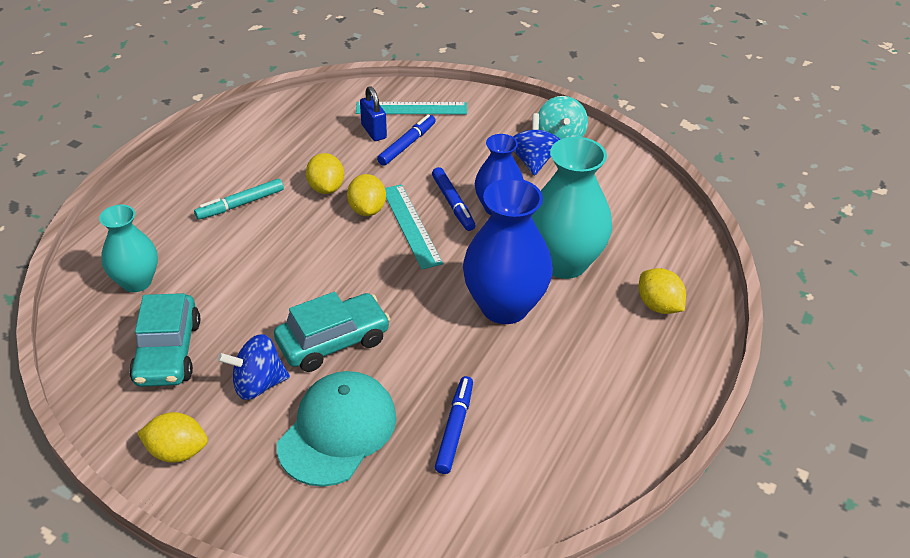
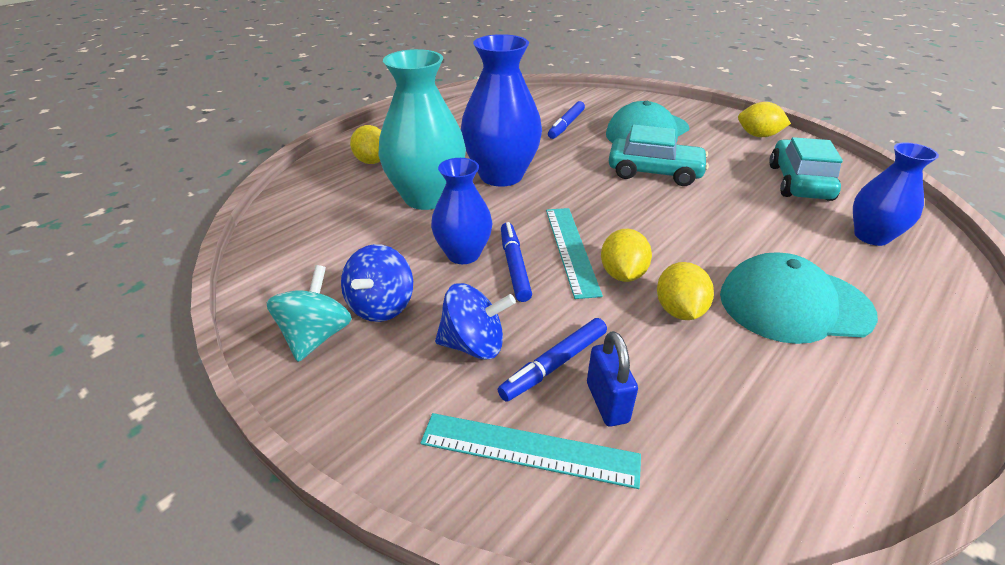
camera: 165 degrees left, 5 degrees down
(136, 282) = (871, 236): turquoise vase -> blue vase
(240, 204) = (794, 305): turquoise marker -> turquoise cap
(258, 384) = (712, 157): blue spinning top -> blue spinning top (474, 344)
(333, 341) = (654, 172): turquoise car -> turquoise car turned 150 degrees counterclockwise

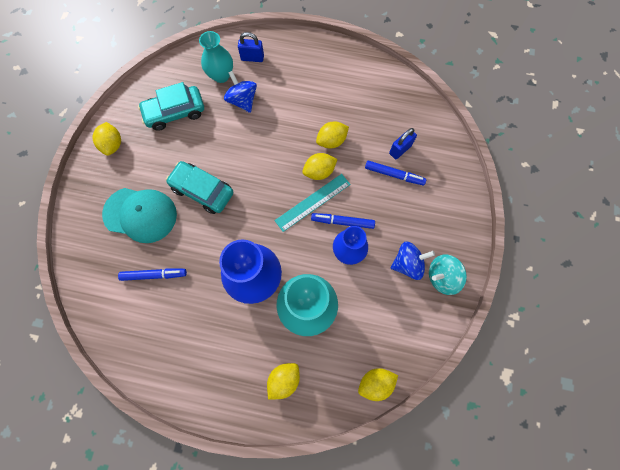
camera: 120 degrees left, 35 degrees up
(282, 214) = (375, 383): none -> yellow lemon
(474, 344) = (403, 210): blue spinning top -> blue spinning top (242, 100)
(514, 266) = (342, 222): blue marker -> blue marker turned 45 degrees clockwise
(529, 450) = (436, 165): turquoise ruler -> none
(654, 172) = (202, 190): turquoise car -> turquoise car turned 45 degrees counterclockwise
(794, 305) = (300, 100): turquoise cap -> none
(871, 236) = (221, 75): blue vase -> turquoise vase
(915, 280) = (252, 58): none -> blue padlock

